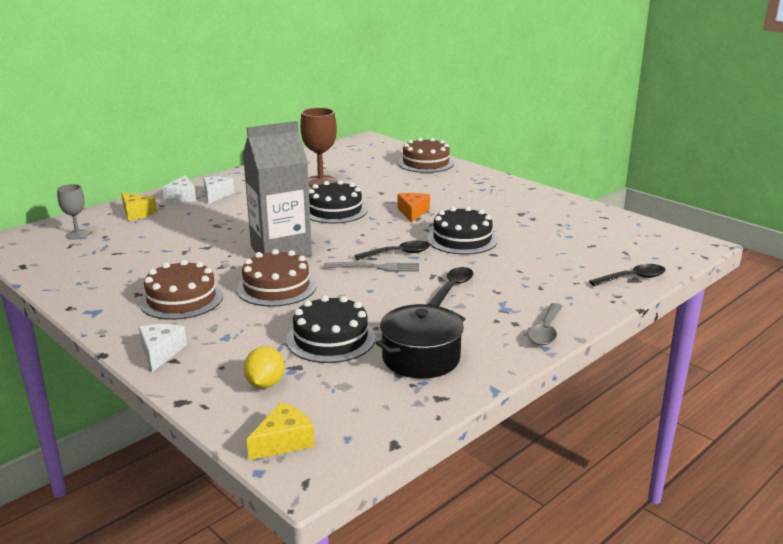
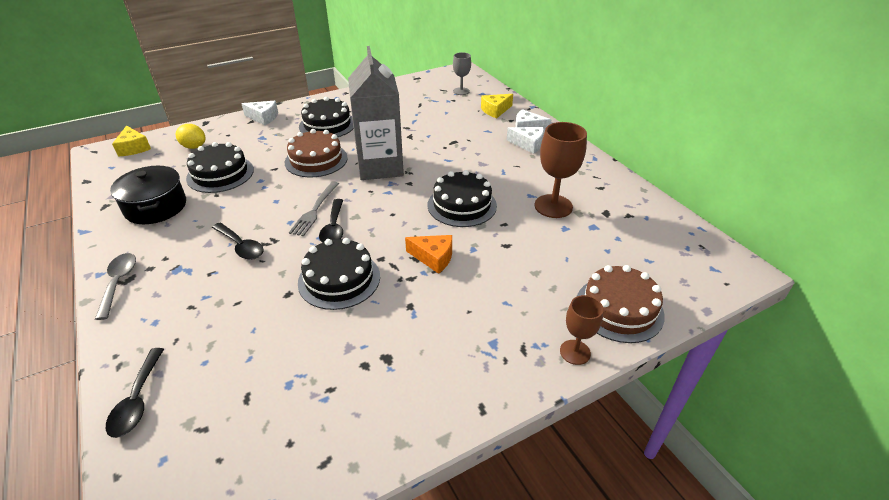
camera: 105 degrees right, 15 degrees up
(181, 299) = (327, 125): brown cake -> black cake
(471, 171) = (575, 352): none -> brown goblet
(545, 331) = (118, 283): grey spoon -> grey spoon turned 45 degrees clockwise

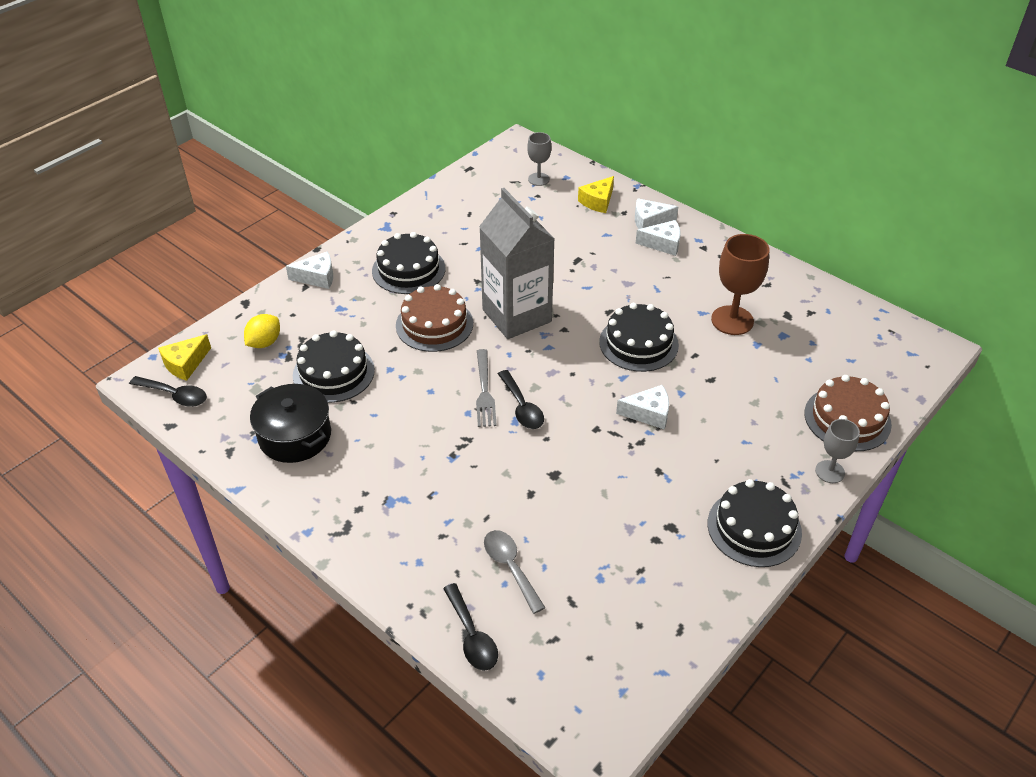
camera: 20 degrees left, 5 degrees up
(118, 283) = (340, 534): grey spoon -> grey spoon (510, 567)
(133, 148) = (185, 364): yellow cheese -> yellow cheese turned 90 degrees clockwise
(194, 147) = (264, 342): yellow lemon -> yellow lemon turned 60 degrees counterclockwise
(241, 246) = (438, 456): black spoon -> black spoon (175, 395)
(339, 279) = (570, 463): black cake -> black cake (754, 528)
(433, 258) = (648, 413): orange cheese -> white cheese
(575, 352) = (830, 472): brown goblet -> grey goblet

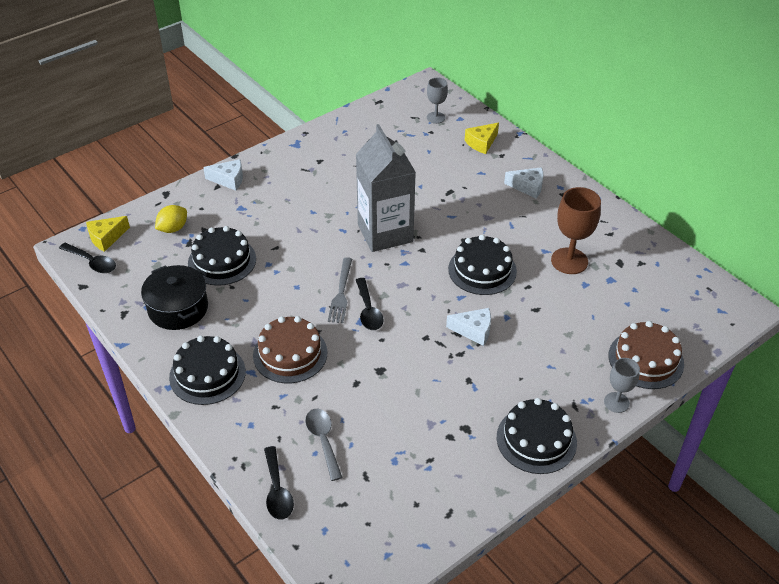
camera: 10 degrees right, 0 degrees up
(408, 270) = (305, 182): black cake -> black cake (207, 374)
(434, 324) = (314, 231): brown cake -> brown cake (290, 354)
(649, 221) = (522, 166): white cheese -> none

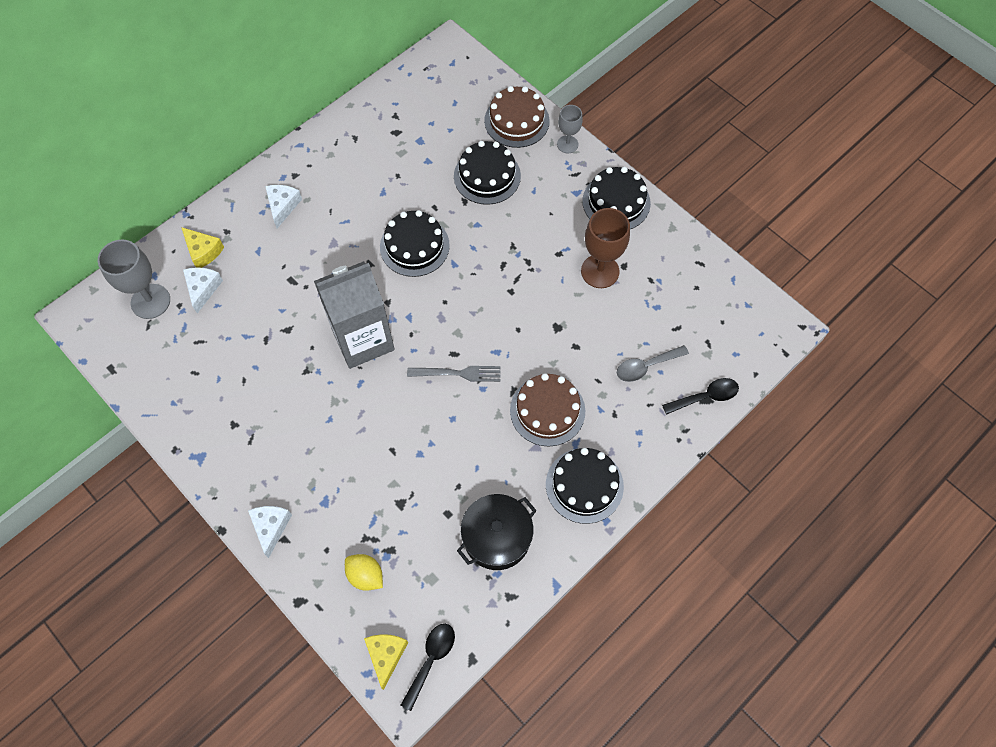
camera: 95 degrees left, 20 degrees up
(106, 238) = (386, 655): yellow cheese -> yellow cheese turned 135 degrees counterclockwise
(222, 261) = (418, 505): black cake -> black cake (487, 176)
(368, 311) = (481, 345): black spoon -> none
(436, 118) = (150, 301): grey goblet -> grey goblet, size x1.67
(474, 331) = (497, 251): white cheese -> white cheese (203, 289)
(569, 261) = (396, 172): brown goblet -> brown goblet (600, 271)

